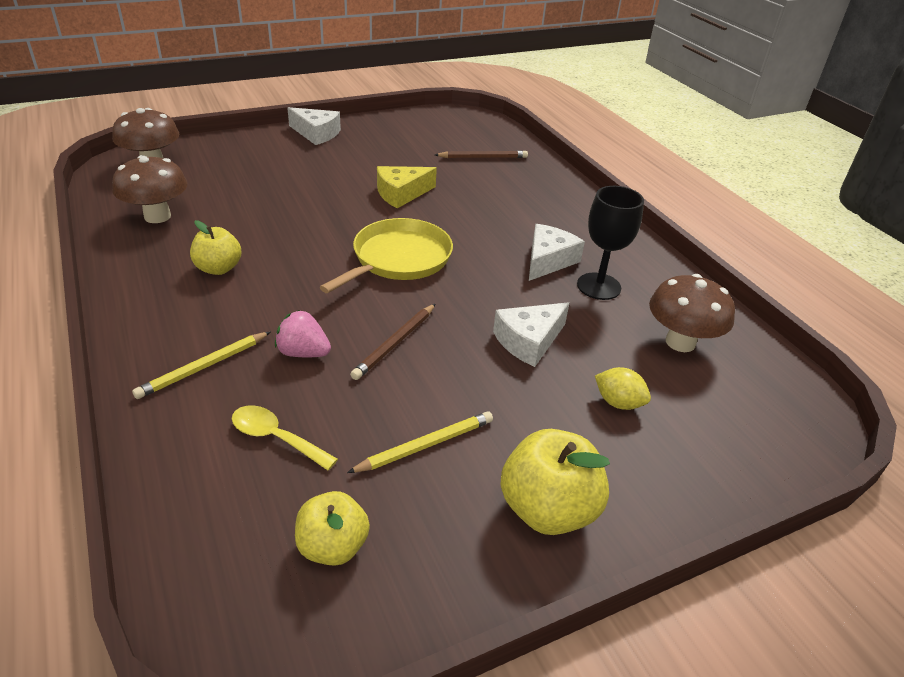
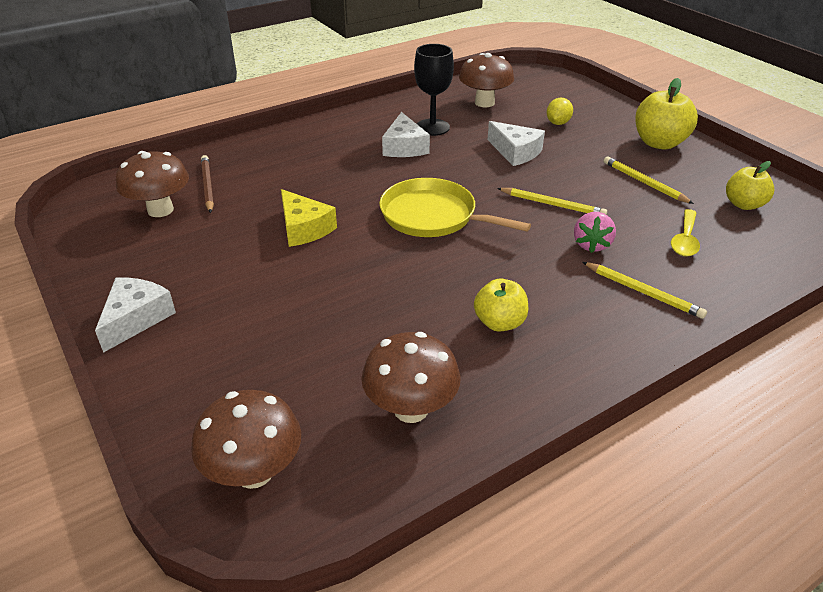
camera: 95 degrees left, 0 degrees up
(395, 343) = (552, 204): brown pencil -> yellow pencil
(449, 140) = (160, 210): none -> brown mushroom
(548, 260) = (404, 147): white cheese -> white cheese turned 120 degrees counterclockwise

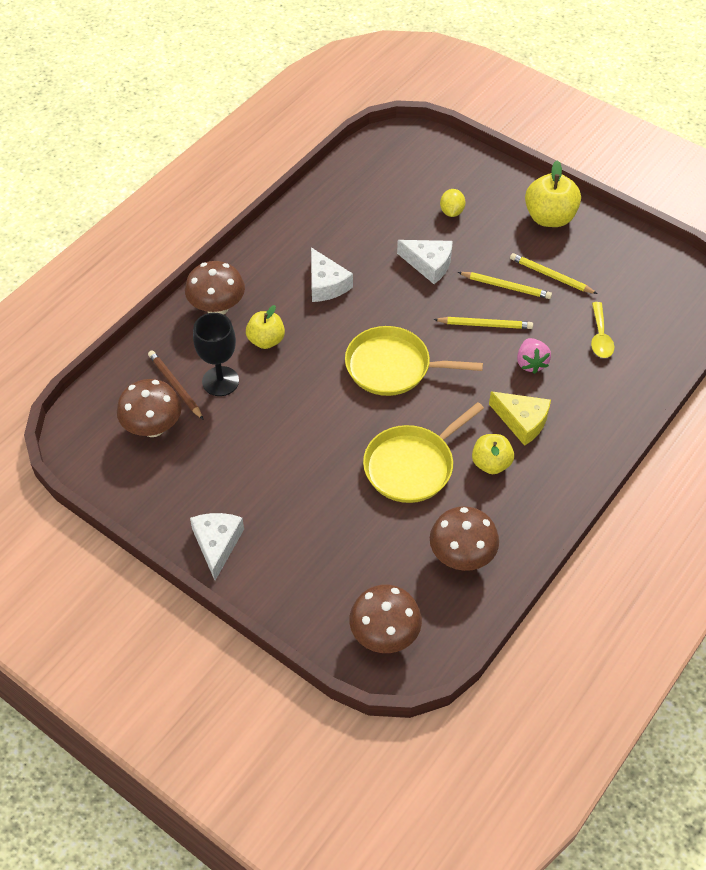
camera: 20 degrees left, 15 degrees up
(304, 228) = (292, 412): yellow cheese -> yellow cheese (522, 421)
(403, 302) = (412, 465): none -> yellow pan
(432, 127) = (339, 249): black goblet -> black goblet (220, 381)
(484, 103) = (372, 198): brown mushroom -> brown mushroom (217, 308)
(643, 292) = (583, 402): yellow pencil -> yellow pencil (506, 287)
(743, 204) = (636, 281): yellow apple -> yellow apple (266, 340)

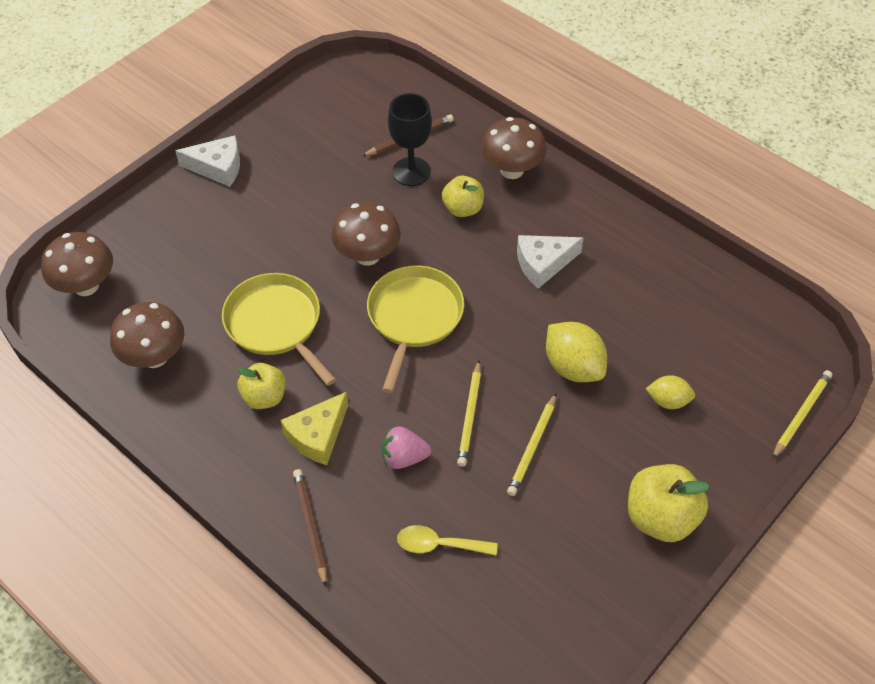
camera: 95 degrees right, 0 degrees up
(153, 427) = (360, 123): brown mushroom -> brown mushroom (367, 255)
(429, 264) = (573, 367): white cheese -> yellow lemon
(551, 276) = (550, 502): yellow pencil -> yellow pencil (801, 415)
(604, 416) = (310, 526): none -> brown pencil

